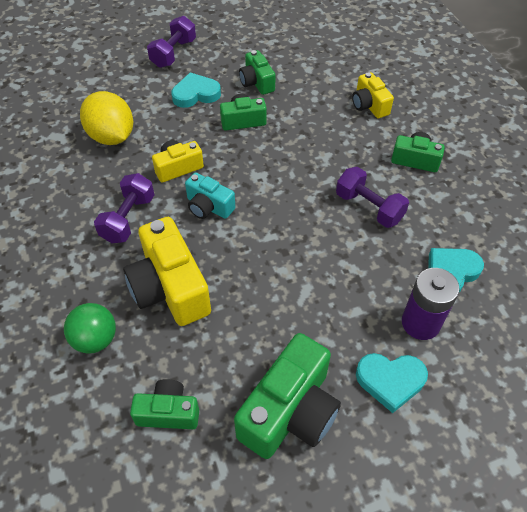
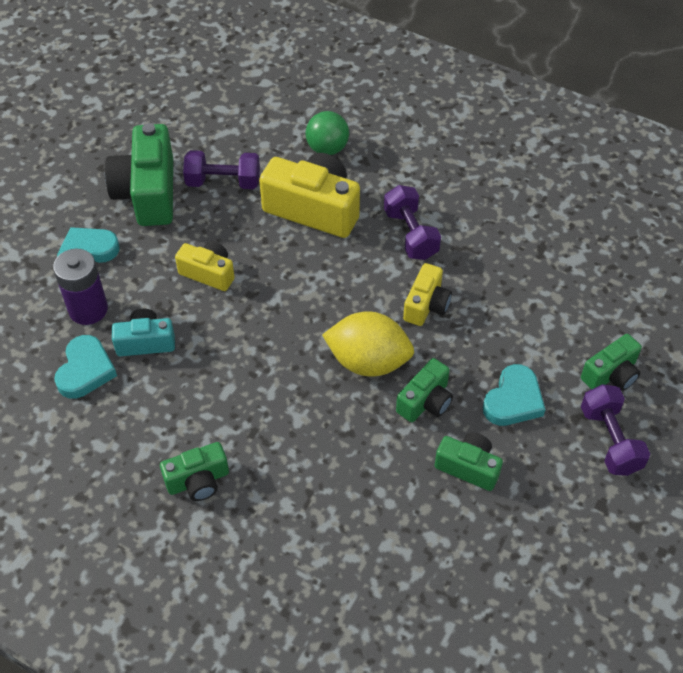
camera: 140 degrees right, 0 degrees up
(112, 136) = (527, 293): yellow lemon -> yellow lemon (368, 362)
(168, 412) = (230, 144): green camera -> green camera (611, 374)
(208, 207) = (356, 288): turquoise camera -> turquoise camera (146, 342)
(369, 105) = (308, 528): yellow camera -> yellow camera (208, 273)
(369, 207) = (207, 387): purple dumbbell -> purple dumbbell (223, 182)

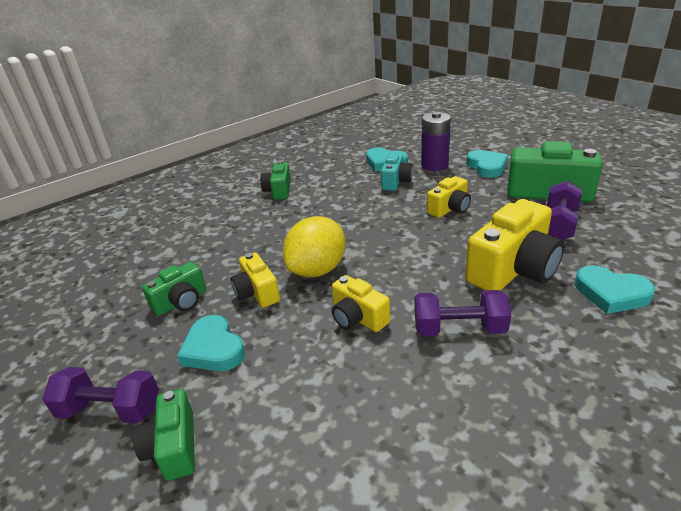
camera: 115 degrees right, 20 degrees down
(327, 149) = (611, 293): green ball -> turquoise heart
(425, 401) = (257, 292): green camera -> yellow camera

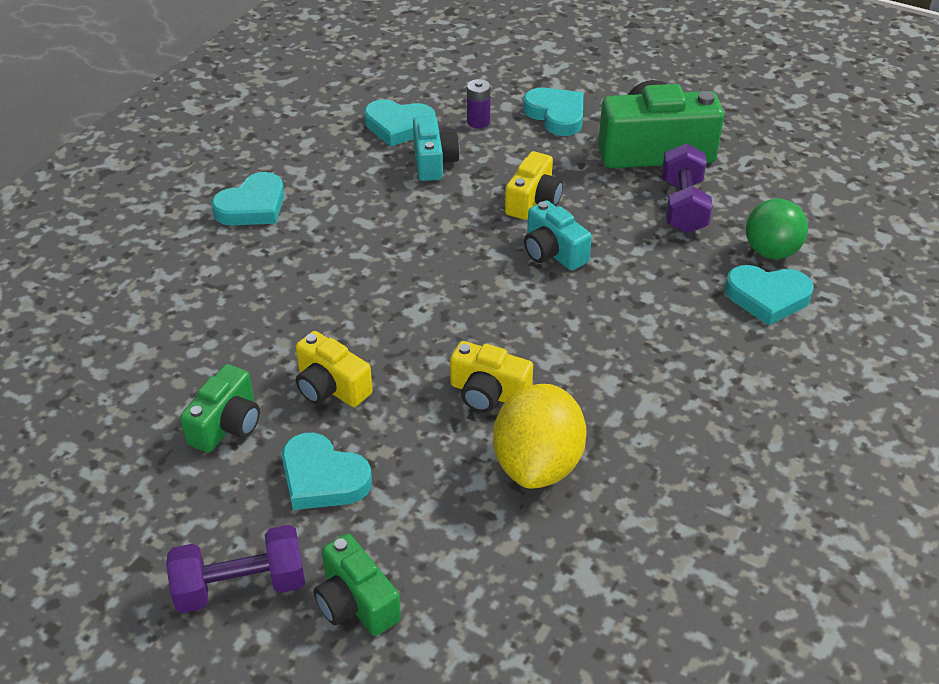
camera: 25 degrees left, 10 degrees up
(278, 190) = (252, 206): green camera -> turquoise heart
(317, 269) = (397, 335): yellow lemon -> yellow lemon (538, 464)
(434, 165) = (478, 122): purple battery -> purple battery, size x0.54
(449, 238) = (553, 252): none -> turquoise camera
(459, 329) = (616, 380): purple dumbbell -> none
(513, 269) = (649, 285): yellow camera -> none
(623, 263) = (771, 252): none -> green ball

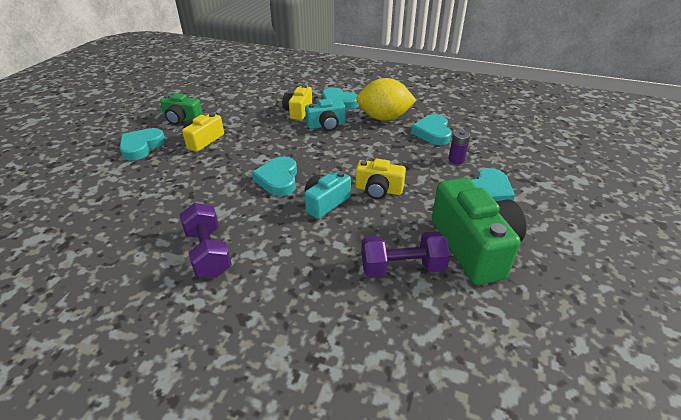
camera: 80 degrees right, 5 degrees down
(241, 586) = (85, 136): purple dumbbell -> purple dumbbell (208, 253)
(356, 602) = (60, 165): green camera -> none
(433, 162) = (402, 148): turquoise camera -> turquoise camera (326, 125)
(488, 393) = (192, 189): yellow camera -> yellow camera (298, 111)
(538, 464) = (130, 212): yellow lemon -> yellow lemon (384, 118)
(767, 297) = (291, 328): turquoise heart -> turquoise heart (278, 179)
(771, 252) = (356, 331): green ball -> none

